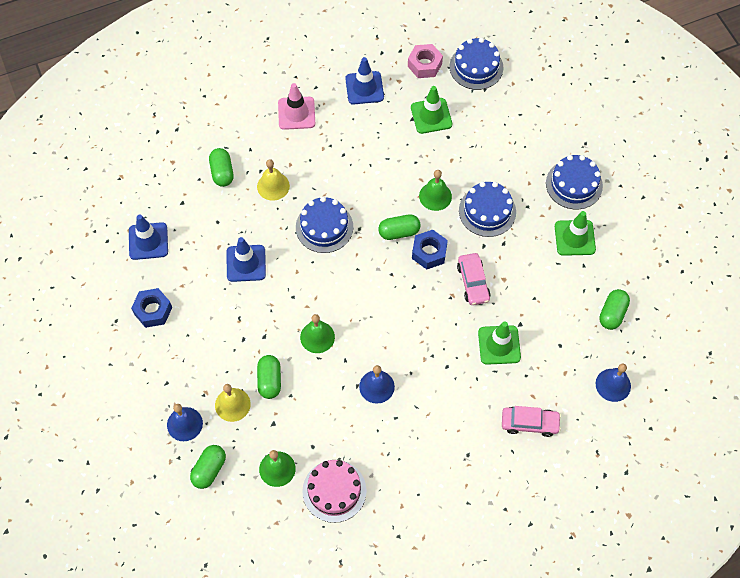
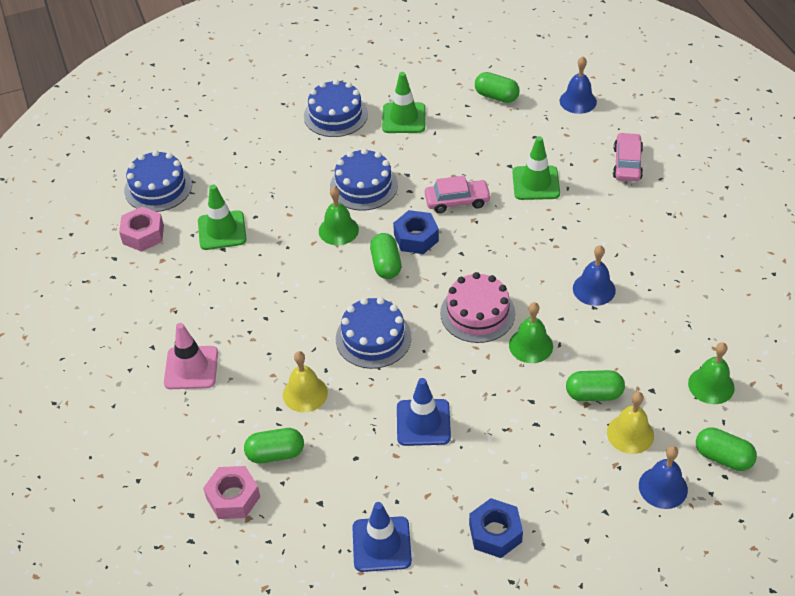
camera: 85 degrees left, 15 degrees down
(188, 151) = (233, 497): none -> pink nut
(334, 491) = (730, 330): pink cake -> pink cake (477, 313)
(364, 88) = (165, 295): blue traffic cone -> none

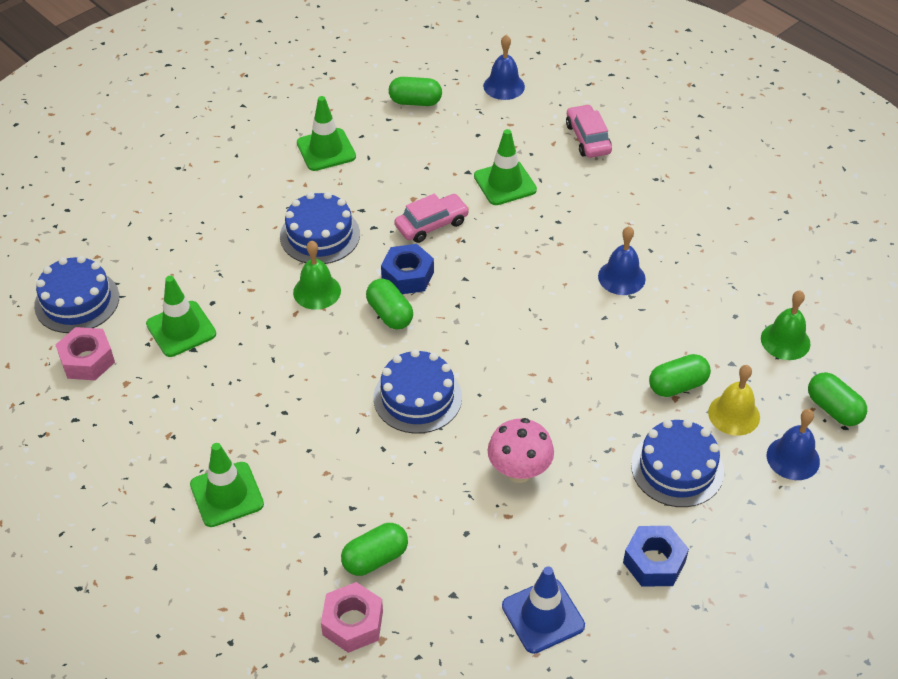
camera: 25 degrees left, 0 degrees up
(191, 368) = (226, 494): pink traffic cone -> green traffic cone
(305, 393) = (373, 481): yellow bell -> none
(335, 115) = (246, 165): blue cake -> blue cake (677, 468)
(423, 422) = (519, 471): blue traffic cone -> pink mushroom
(477, 313) = (515, 337): pink cake -> none
(531, 345) = (588, 355): green bell -> none
(723, 457) = (833, 409): green capsule -> green capsule turned 45 degrees clockwise

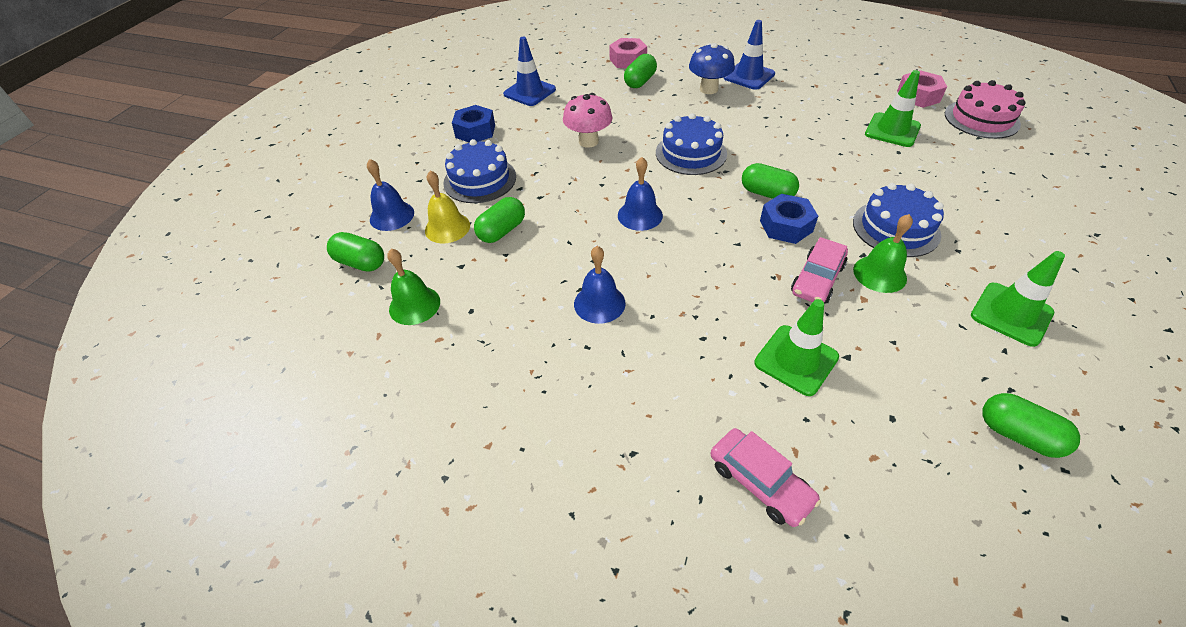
camera: 155 degrees right, 0 degrees up
(77, 301) = (981, 119): blue cake -> pink cake
(226, 494) = (749, 76): green traffic cone -> blue traffic cone
(301, 494) = (708, 89): none -> blue mushroom
(317, 291) = (839, 187): green bell -> green bell (879, 274)
(415, 102) = (1018, 435): green capsule -> green capsule turned 60 degrees clockwise
(504, 86) = (952, 532): blue bell -> blue bell (640, 215)

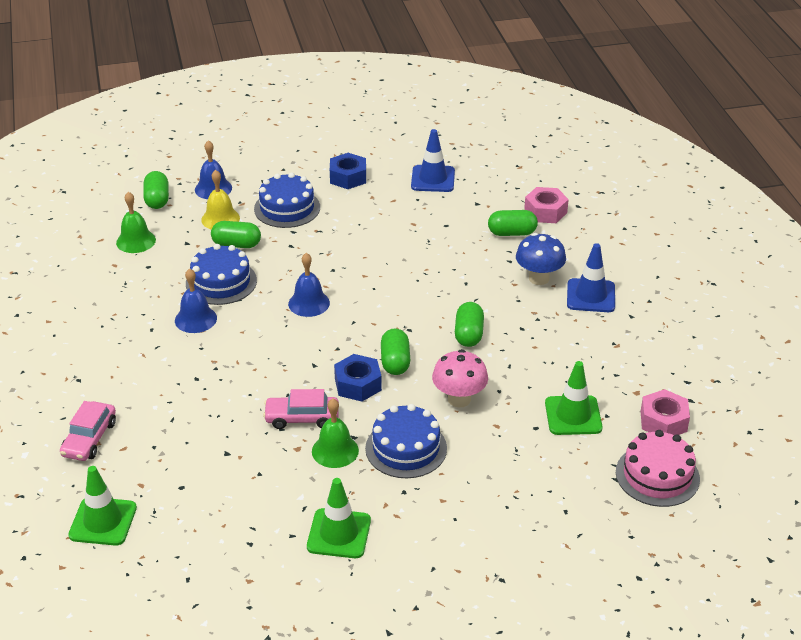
camera: 55 degrees right, 10 degrees down
(588, 141) = (386, 240): pink mushroom -> pink mushroom (459, 399)
(691, 153) = (418, 302): blue cake -> blue cake (221, 282)
(796, 360) = (205, 428): green traffic cone -> green traffic cone (103, 521)
(1018, 435) = (205, 551): green capsule -> green capsule (469, 334)

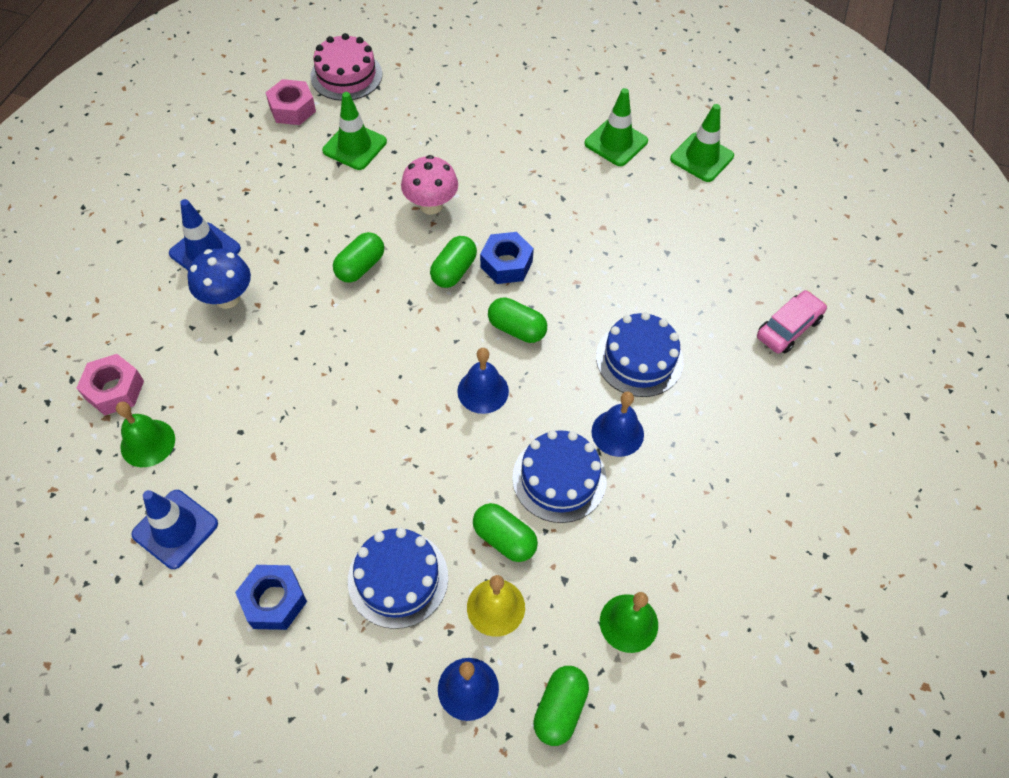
camera: 150 degrees left, 20 degrees up
(103, 521) = (801, 238): green traffic cone -> green traffic cone (701, 157)
(302, 418) = (580, 254): pink car -> none
(335, 451) = (572, 209): green bell -> green bell (147, 443)
(406, 448) = (513, 183): blue cake -> blue cake (639, 359)
(512, 233) = (185, 377): green capsule -> green capsule (516, 329)

